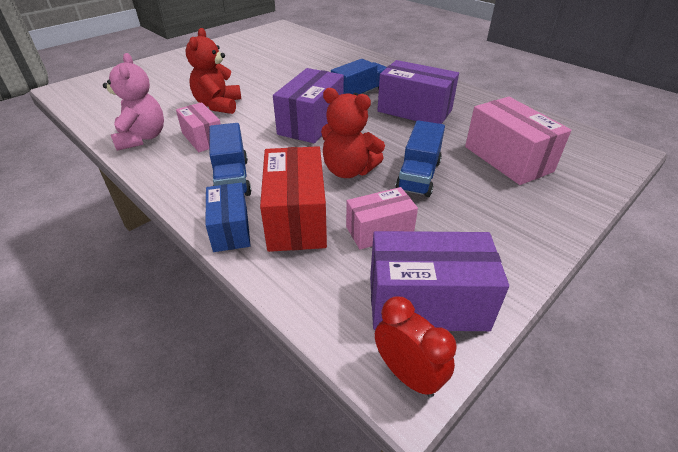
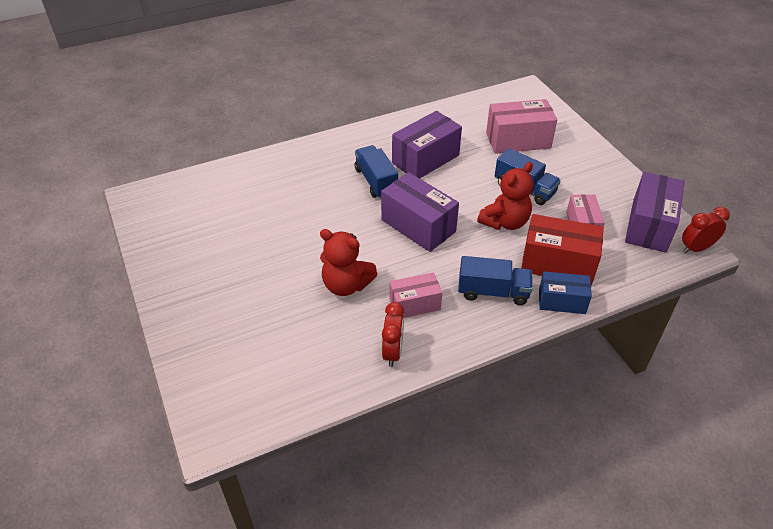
camera: 70 degrees left, 5 degrees up
(142, 138) = (393, 352): pink teddy bear -> red clock

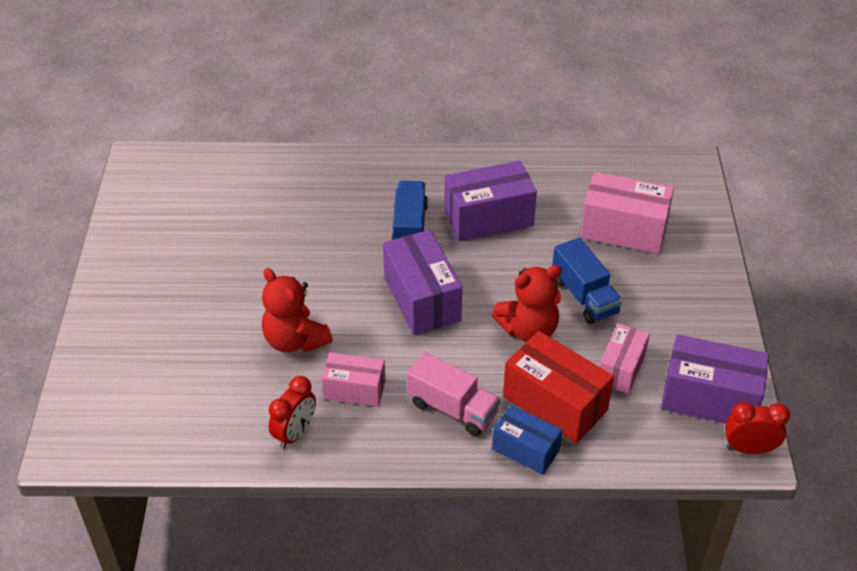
camera: 25 degrees right, 0 degrees up
(493, 292) = (452, 408): blue truck -> pink truck
(649, 226) = (709, 398): purple box -> purple box turned 60 degrees clockwise

